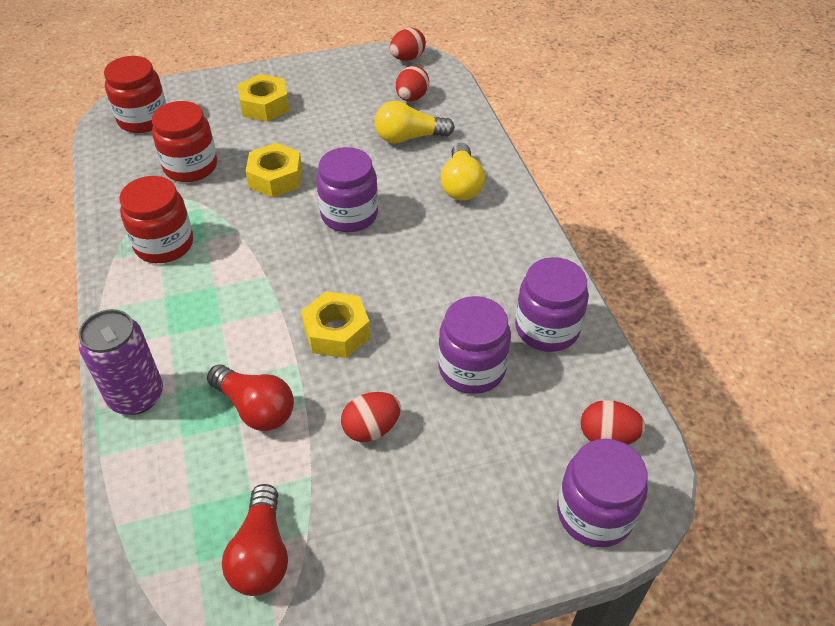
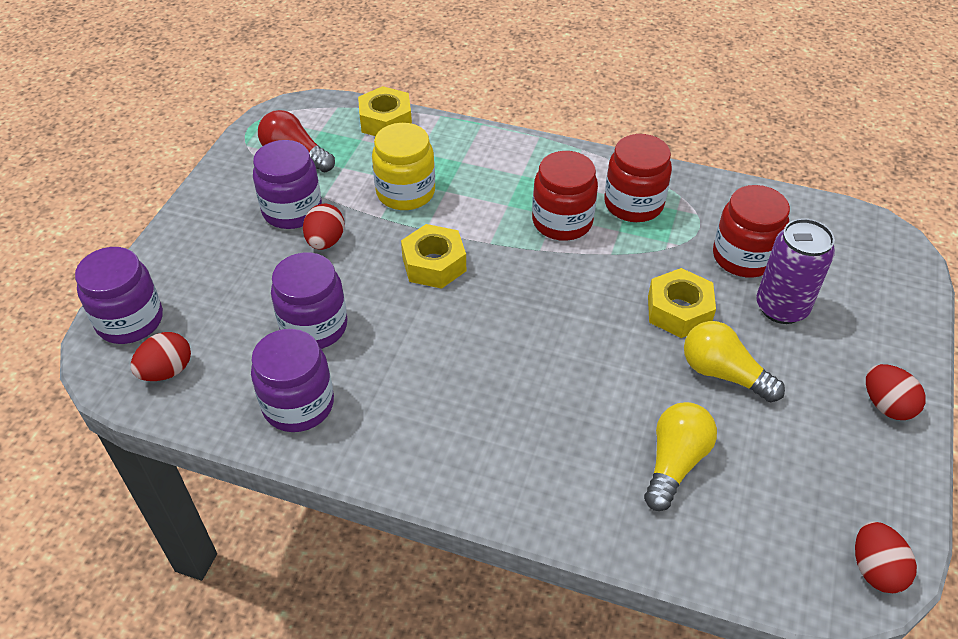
camera: 125 degrees right, 0 degrees up
(136, 396) = (475, 143): purple can -> purple can (781, 307)
(143, 119) = (857, 250): red jar -> red jar (562, 221)
(255, 408) = (405, 192): red light bulb -> yellow jar
(265, 105) = (830, 357): yellow nut -> yellow nut (386, 121)
(349, 215) = (575, 341): purple jar -> purple jar (292, 210)
(412, 98) = (763, 515): red egg -> red egg (886, 405)
(461, 185) = (549, 462): yellow light bulb -> yellow light bulb (723, 373)

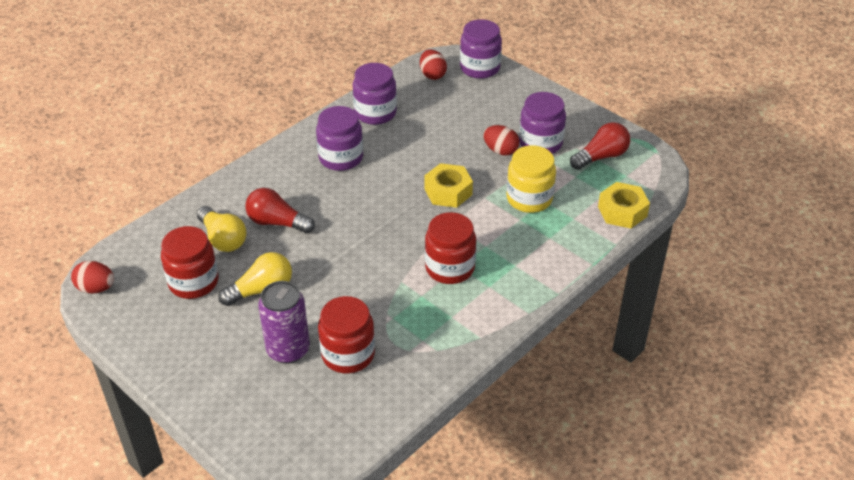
camera: 115 degrees right, 5 degrees down
(314, 326) = (428, 130): purple jar -> purple jar (341, 158)
(602, 415) = (277, 222): none -> red light bulb
(633, 204) = (444, 316): red jar -> red jar (193, 282)
(679, 311) = (325, 293): yellow nut -> none
(886, 405) = (174, 359): red egg -> none

